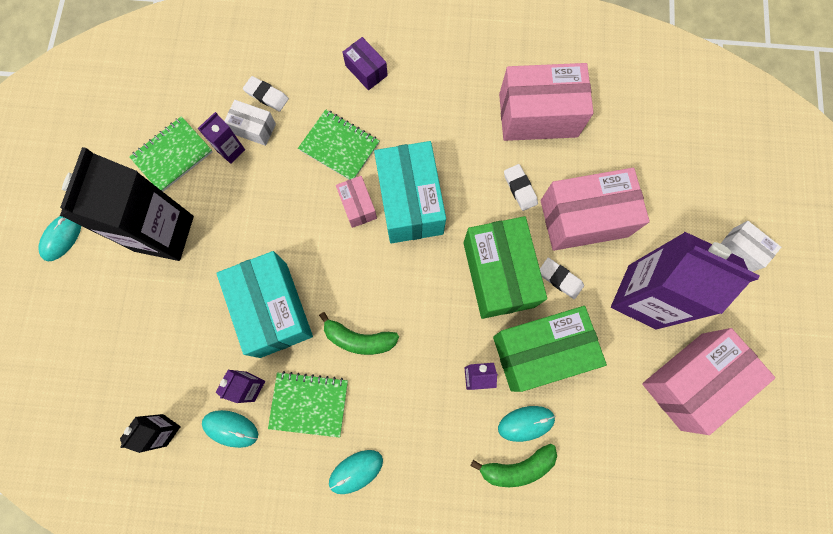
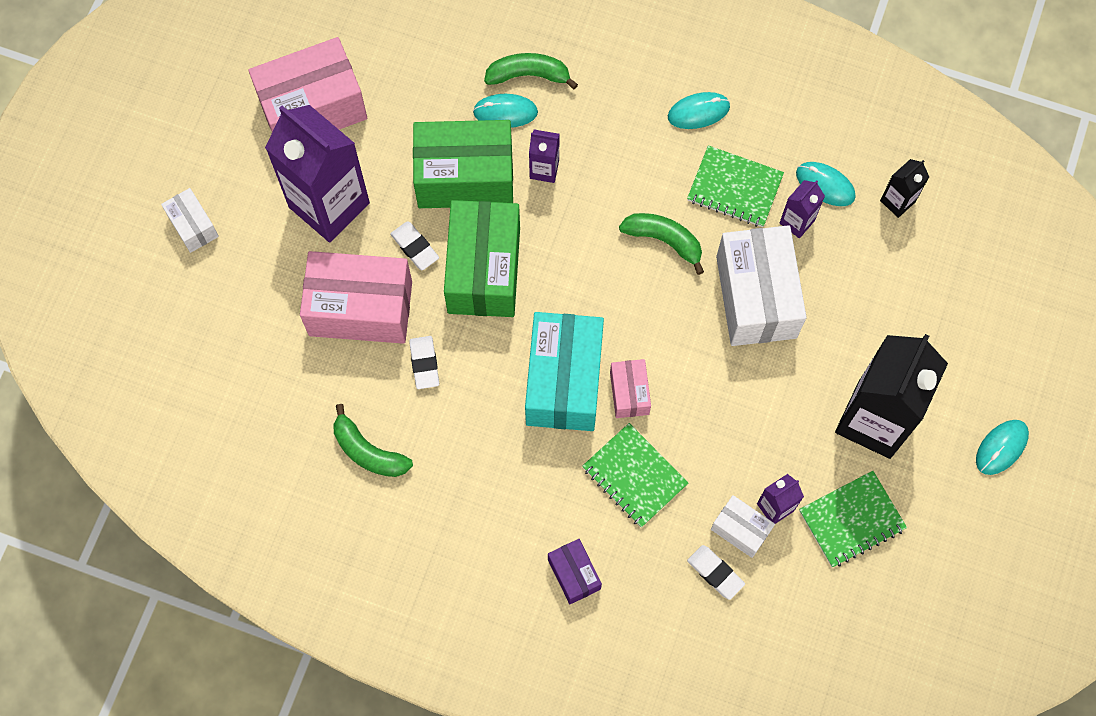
camera: 165 degrees left, 5 degrees down
(273, 309) = (756, 297): turquoise box -> white box
(538, 115) = (368, 451): pink box -> green banana

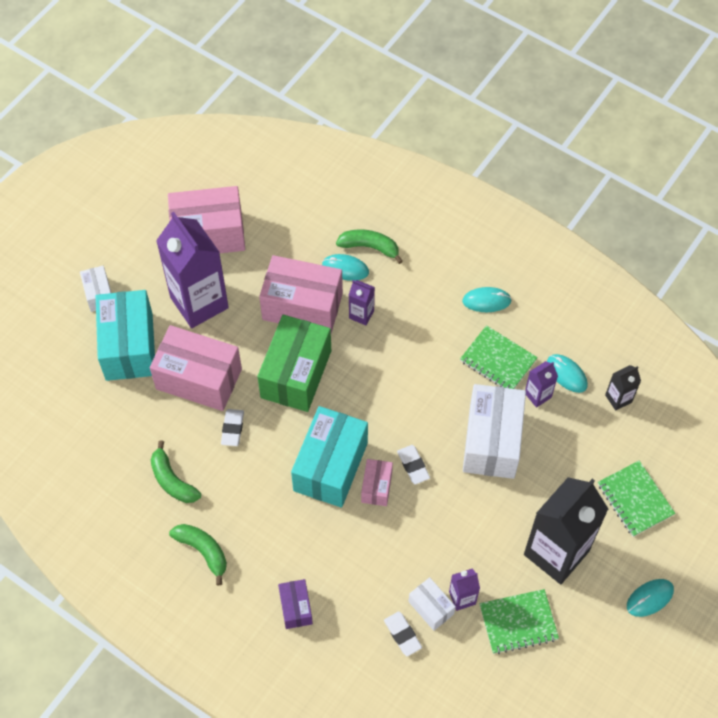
camera: 15 degrees right, 10 degrees down
(256, 287) = (129, 346): none -> turquoise box
(415, 247) = (251, 346): white eraser -> white eraser (413, 465)
(465, 177) = (302, 306): green box -> pink box
(634, 476) = (362, 548): green notebook -> green notebook (635, 499)
(664, 240) = (435, 384): green banana -> green banana (203, 551)

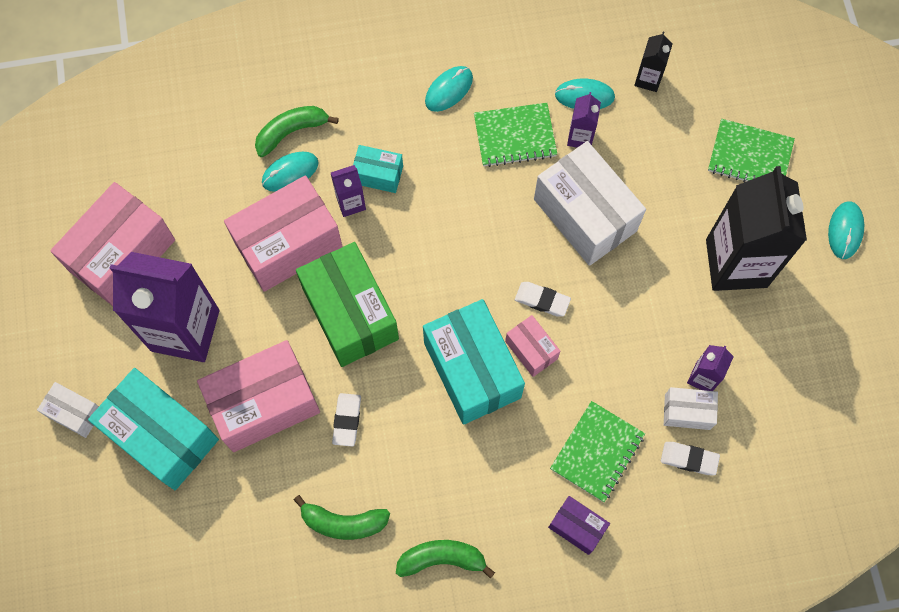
camera: 45 degrees left, 10 degrees up
(232, 429) = (347, 420): white eraser -> white eraser turned 45 degrees clockwise
(393, 312) = (378, 175): none -> turquoise box
(518, 622) = (768, 353): green notebook -> green notebook (597, 452)

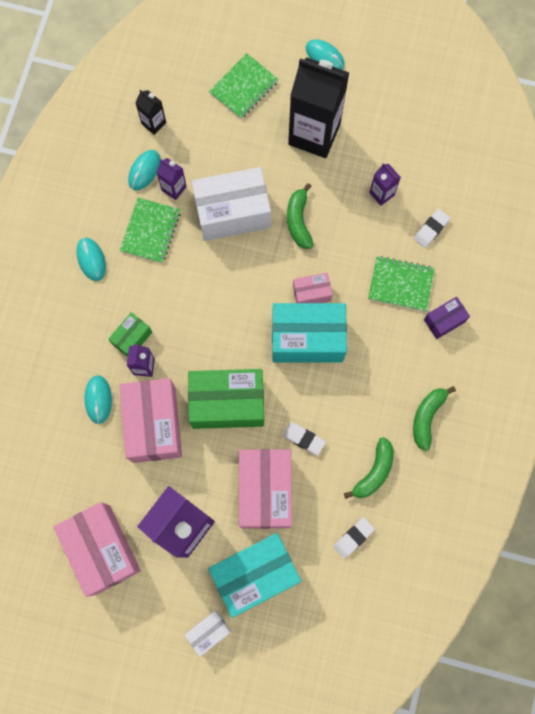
camera: 65 degrees left, 5 degrees up
(291, 132) = (66, 385): green banana -> green banana (298, 221)
(378, 175) = (132, 338): turquoise box -> green box
(542, 300) = (280, 270): white eraser -> white eraser (353, 538)
(597, 452) = (400, 284): green notebook -> green notebook turned 45 degrees counterclockwise
(687, 412) = (400, 215): white box -> none

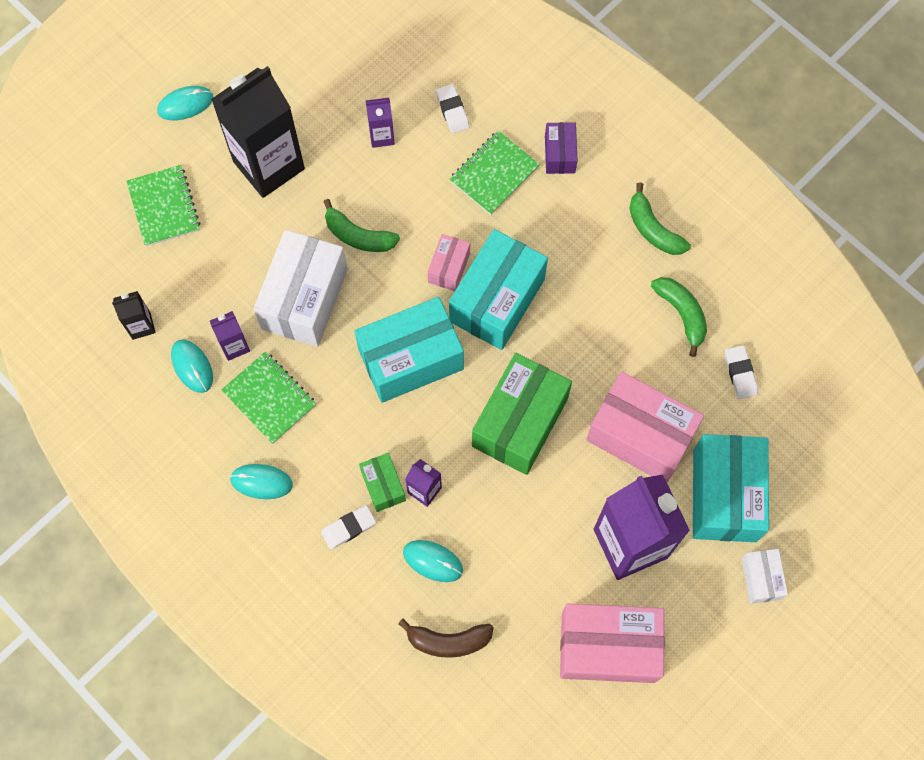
camera: 60 degrees left, 5 degrees down
(50, 440) = (448, 641): none -> brown banana
(154, 424) = (497, 515): pink box -> none
(230, 305) = (411, 359): none -> turquoise box
(303, 439) = (605, 365): white eraser -> white eraser (348, 528)

